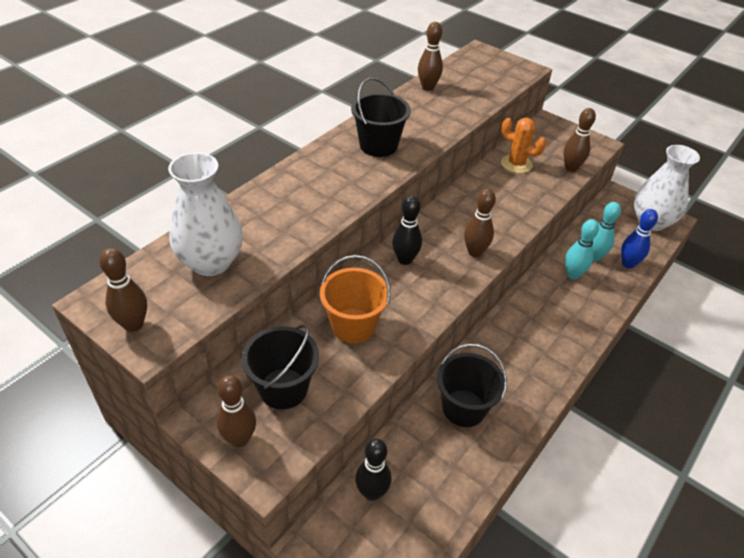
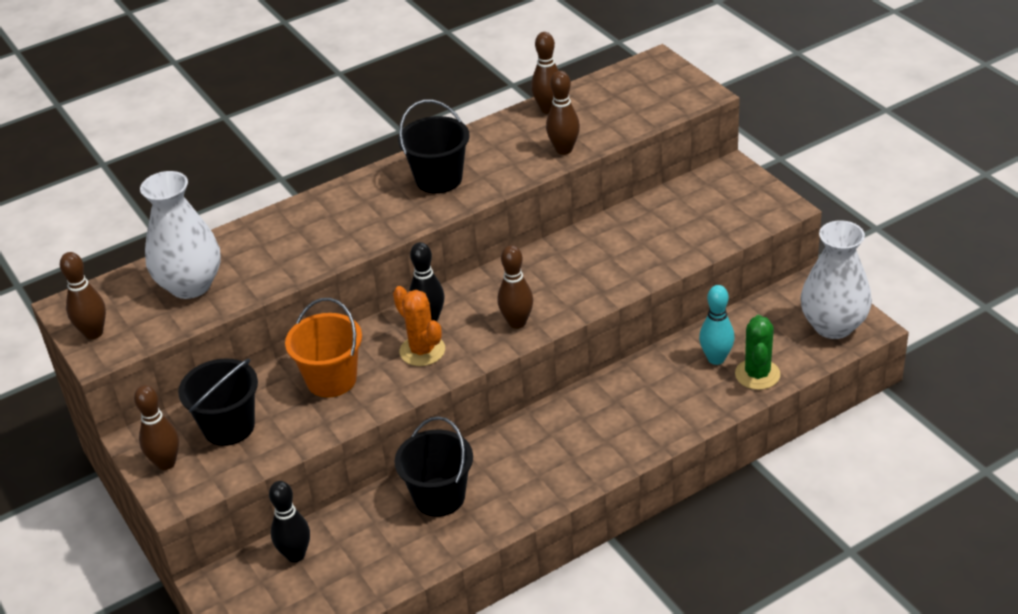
camera: 25 degrees right, 5 degrees down
(516, 164) = (645, 222): orange cactus -> orange cactus (422, 351)
(571, 168) = (716, 236): brown bowling pin -> brown bowling pin (564, 150)
(572, 274) = (671, 376): turquoise bowling pin -> none
(628, 264) = (757, 374): blue bowling pin -> green cactus

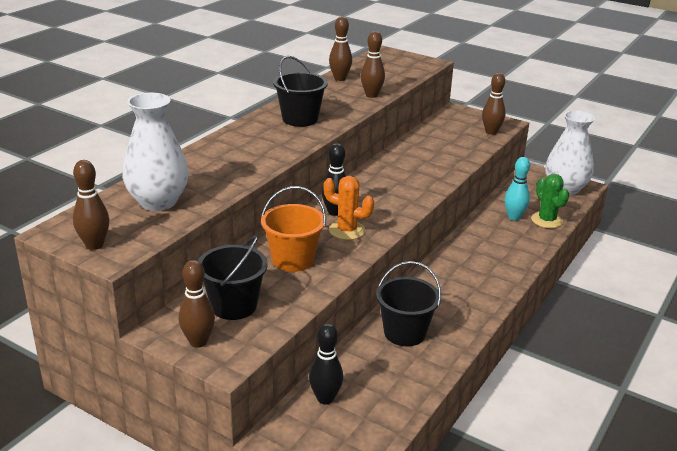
camera: 30 degrees left, 10 degrees down
(517, 322) = (399, 203): brown bowling pin -> brown bowling pin (491, 132)

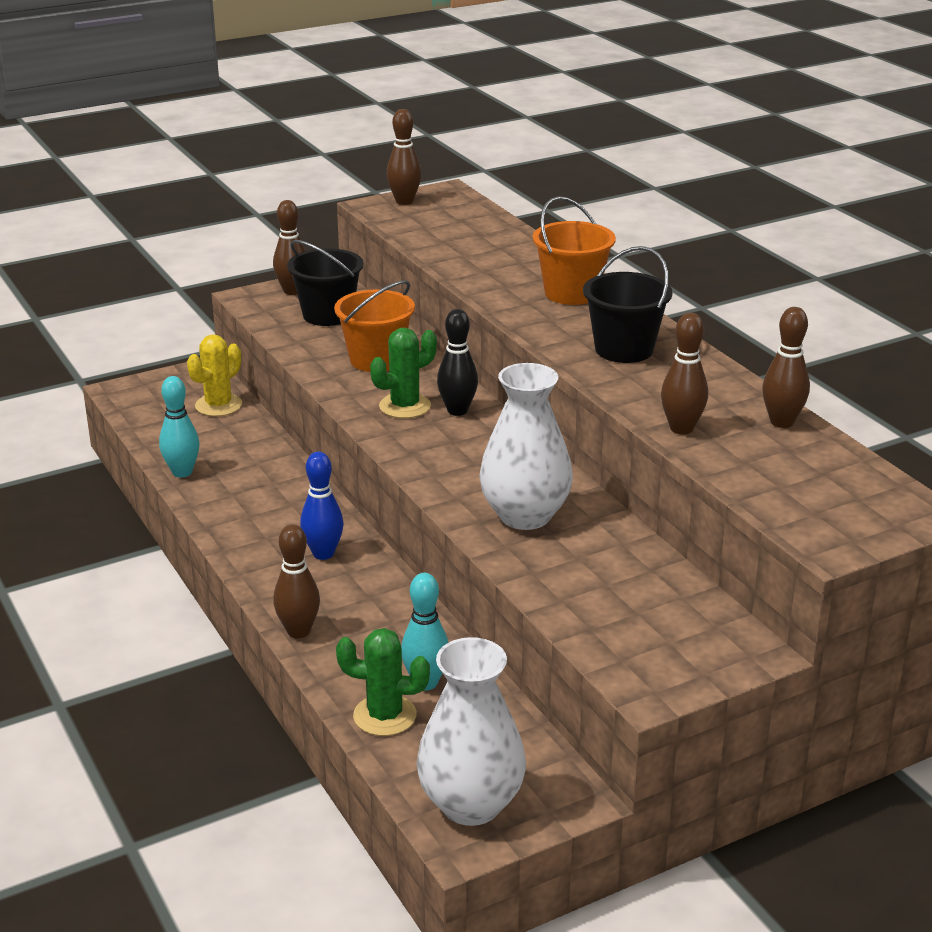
camera: 120 degrees right, 0 degrees up
(158, 202) = (461, 234): white vase -> white vase (525, 515)
(235, 145) = (571, 293): none -> orange bucket
(325, 398) = (218, 405): black bowling pin -> yellow cactus
(347, 230) = (405, 406): orange cactus -> green cactus
(404, 333) = (260, 478): black bucket -> none
(432, 371) = (182, 472): none -> turquoise bowling pin
(455, 278) = (323, 553): none -> blue bowling pin
(491, 132) = (617, 650): brown bowling pin -> brown bowling pin (298, 631)

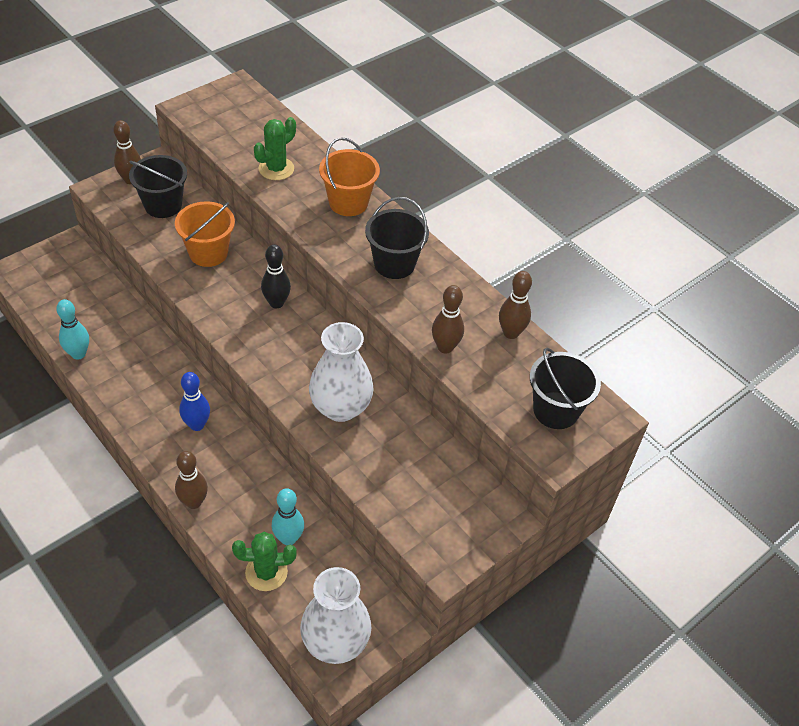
camera: 15 degrees left, 20 degrees up
(218, 405) = (91, 280): yellow cactus -> none
(404, 201) = (207, 101): brown bowling pin -> none
(405, 406) = (238, 302): green cactus -> green cactus (276, 169)
(837, 500) = (555, 410): none -> black bucket

